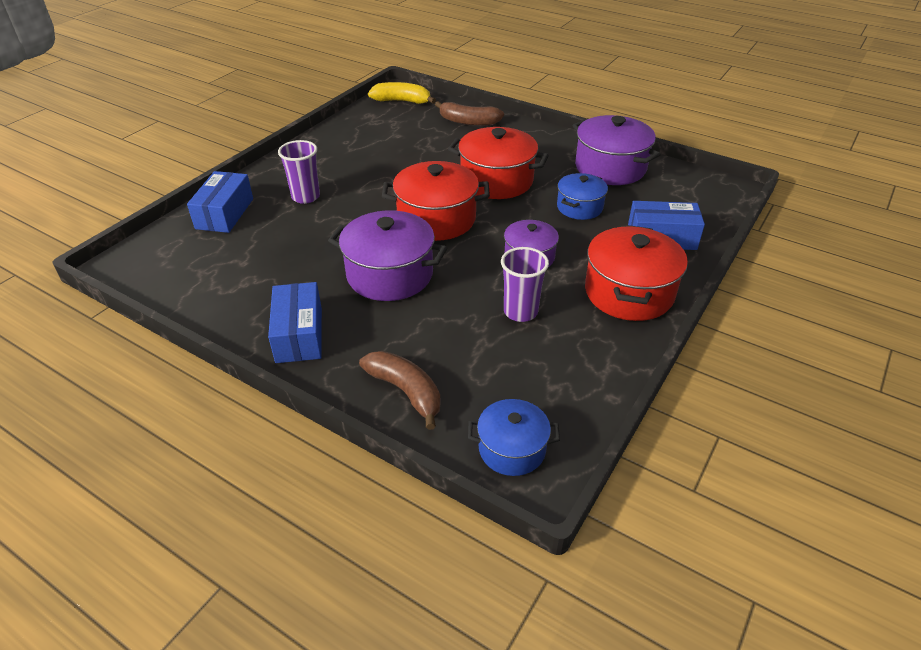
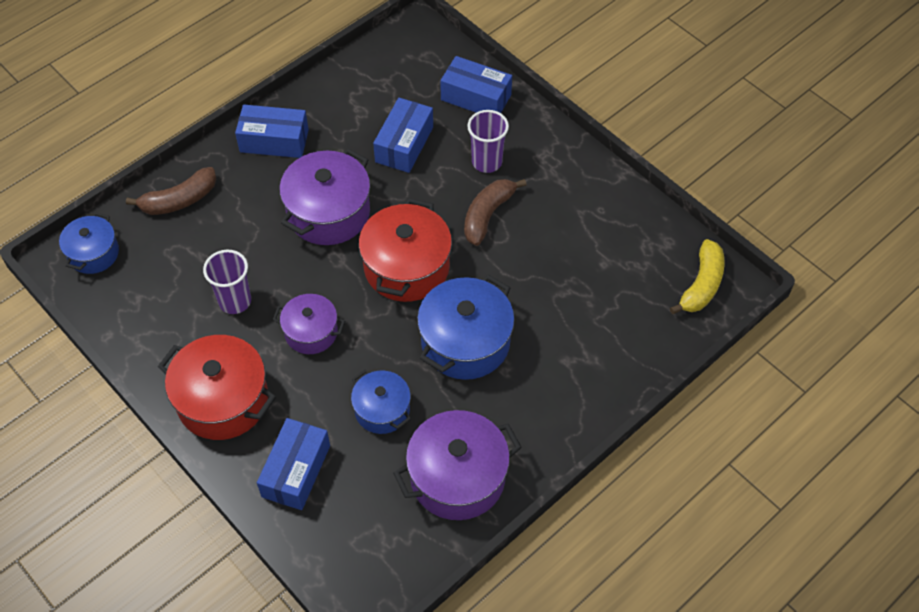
camera: 105 degrees right, 15 degrees up
(291, 244) = (404, 144): none -> blue box
(468, 122) = (622, 349): brown banana -> brown banana (487, 215)
(496, 180) = (465, 342): red pot -> blue pot

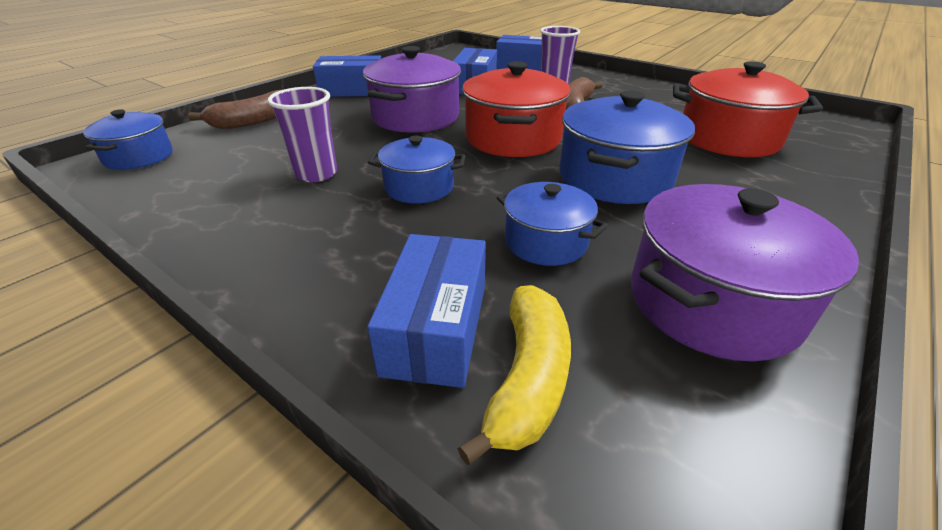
camera: 10 degrees left, 20 degrees down
(223, 400) = (299, 257): red pot -> red pot (728, 138)
(311, 332) = (419, 187): purple pot -> blue pot
(701, 285) = (818, 126): yellow banana -> yellow banana (528, 379)

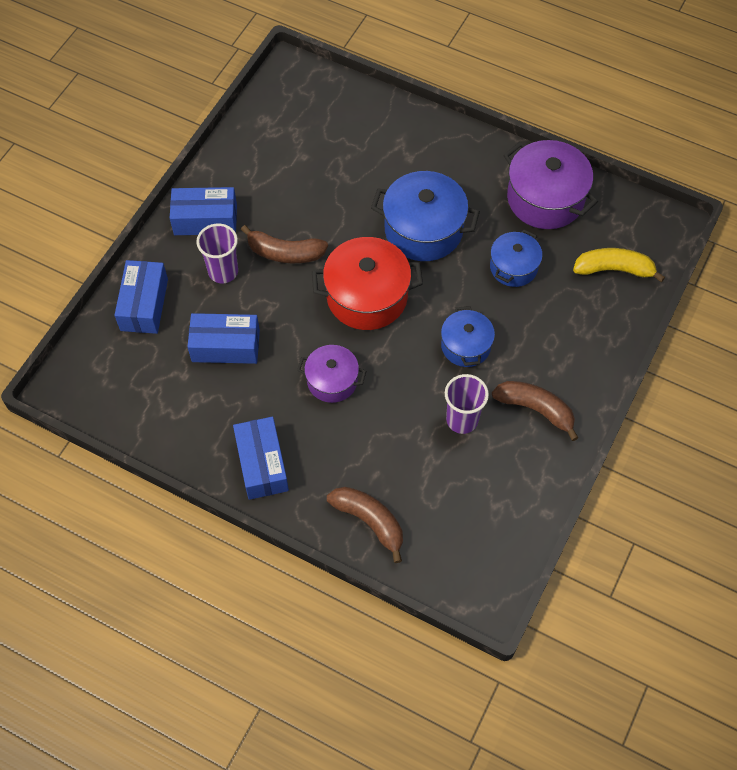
camera: 100 degrees left, 25 degrees up
(139, 157) = (465, 572): blue pot -> none
(283, 227) = (536, 409): none -> brown banana
(415, 117) = (332, 381): purple pot -> purple pot, size x0.60
(436, 328) = (596, 307): blue box -> blue box (205, 219)
(728, 138) = (337, 152): red pot -> none

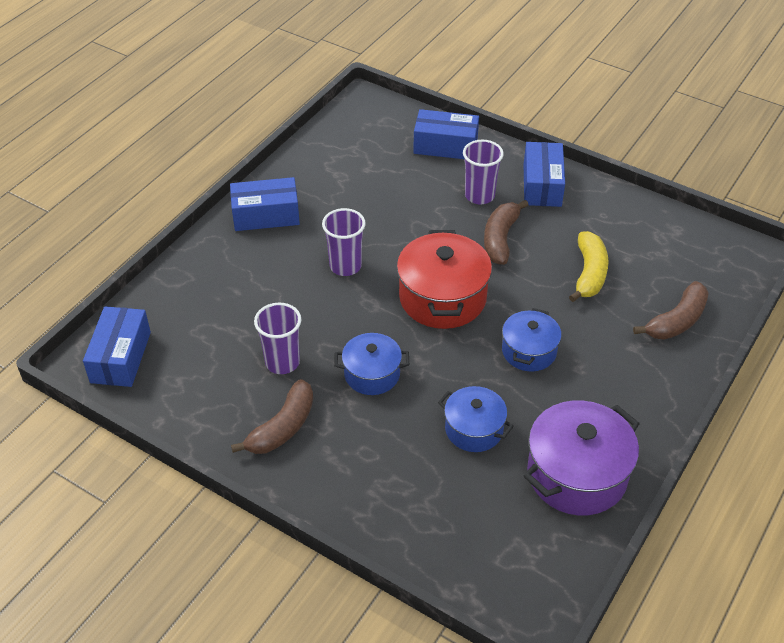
camera: 95 degrees right, 15 degrees down
(225, 346) = (395, 195): blue box -> blue box (121, 357)
(332, 381) = (345, 266): purple pot -> purple cup
(370, 521) = (189, 284): brown banana -> brown banana (676, 321)
(423, 230) = (529, 351): blue pot -> blue pot, size x0.60
(614, 269) = (465, 535): yellow banana -> yellow banana (589, 274)

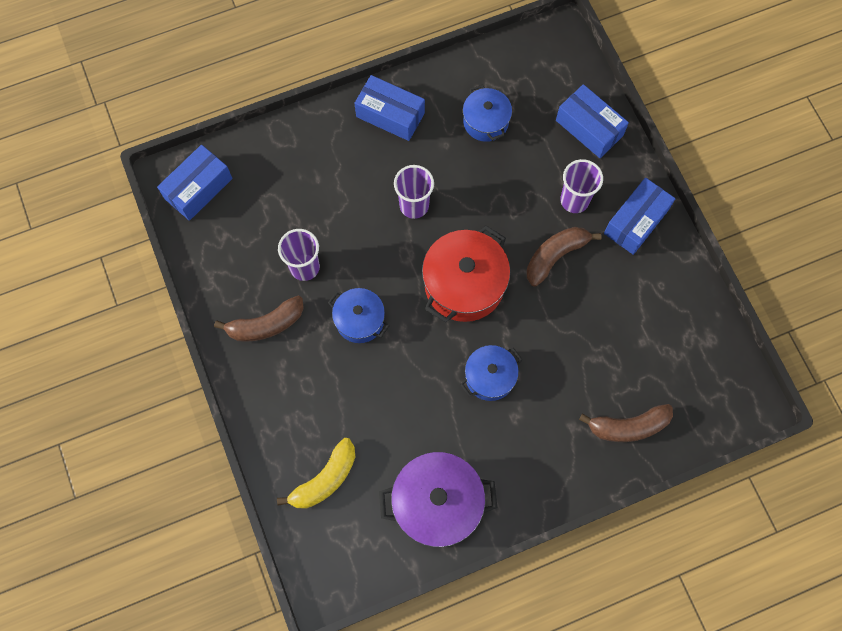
camera: 35 degrees right, 25 degrees up
(474, 429) = (395, 417): blue pot -> blue pot (485, 122)
(589, 274) = (598, 336): yellow banana -> yellow banana (325, 479)

